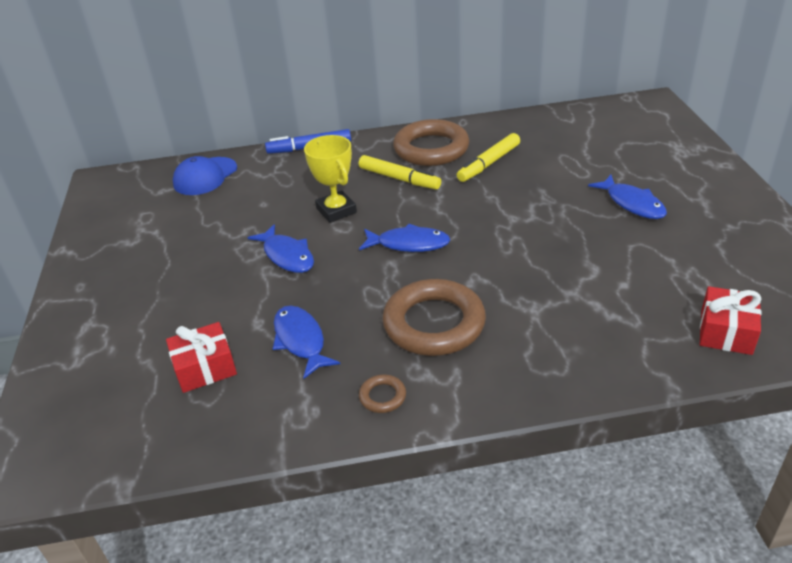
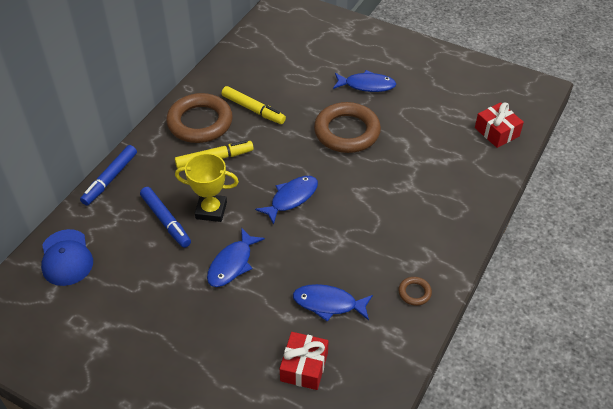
camera: 55 degrees left, 10 degrees up
(287, 256) = (232, 264): blue fish -> blue fish turned 120 degrees clockwise
(296, 196) = (166, 220): none -> blue marker
(434, 323) = (377, 234): brown ring -> brown ring (347, 132)
(489, 163) = (253, 109): yellow marker -> yellow marker turned 45 degrees counterclockwise

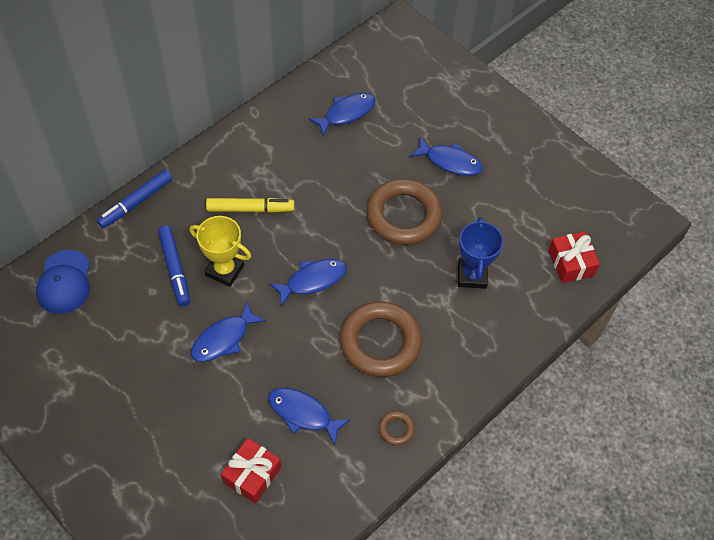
camera: 15 degrees right, 10 degrees up
(200, 122) = (251, 159): brown ring -> brown ring (380, 342)
(253, 109) = (313, 158): yellow marker -> none
(267, 71) = (346, 113): none -> blue fish
(422, 160) = (472, 275): none -> blue trophy

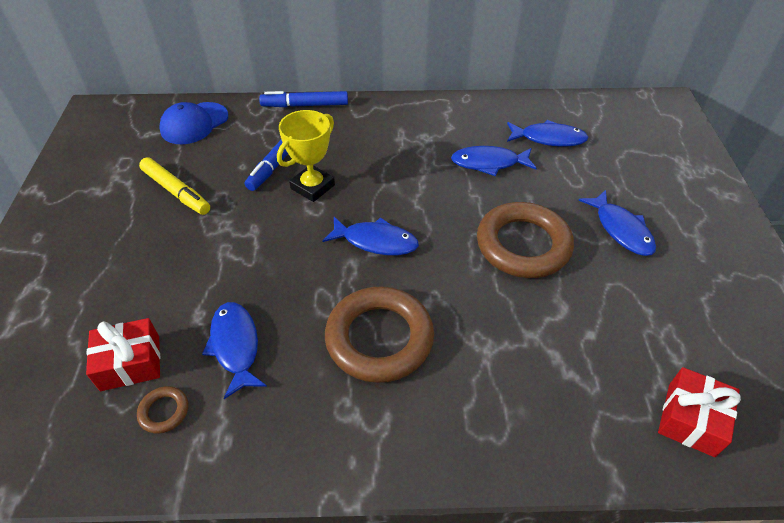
camera: 45 degrees right, 10 degrees down
(224, 339) = (249, 235): blue fish -> blue fish (489, 163)
(225, 270) = (312, 187): yellow trophy -> yellow trophy turned 60 degrees clockwise
(250, 209) = (385, 157): yellow marker -> yellow marker (176, 191)
(396, 429) = (301, 436): brown ring -> brown ring (164, 411)
(472, 275) = (545, 346): blue trophy -> none

